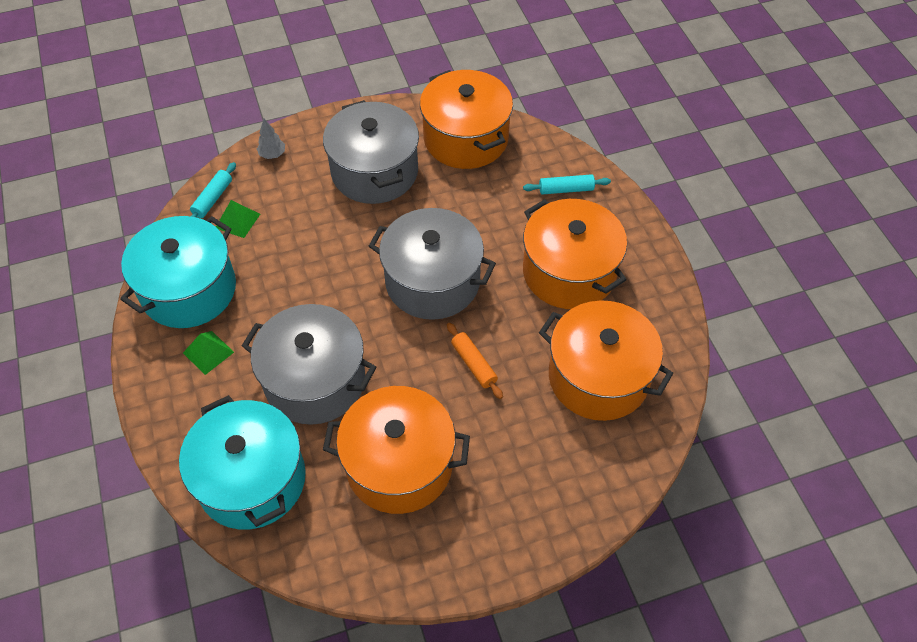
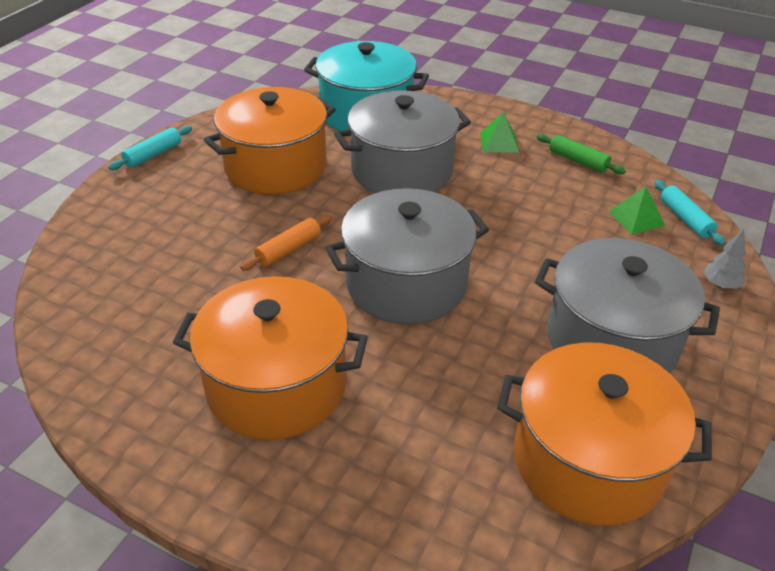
camera: 135 degrees right, 15 degrees down
(189, 290) = (578, 161): turquoise pot -> green rolling pin
(474, 364) = (288, 249): orange rolling pin -> orange rolling pin turned 60 degrees counterclockwise
(566, 189) = (384, 489): turquoise rolling pin -> turquoise rolling pin (153, 155)
(598, 377) = (155, 309): orange pot -> none

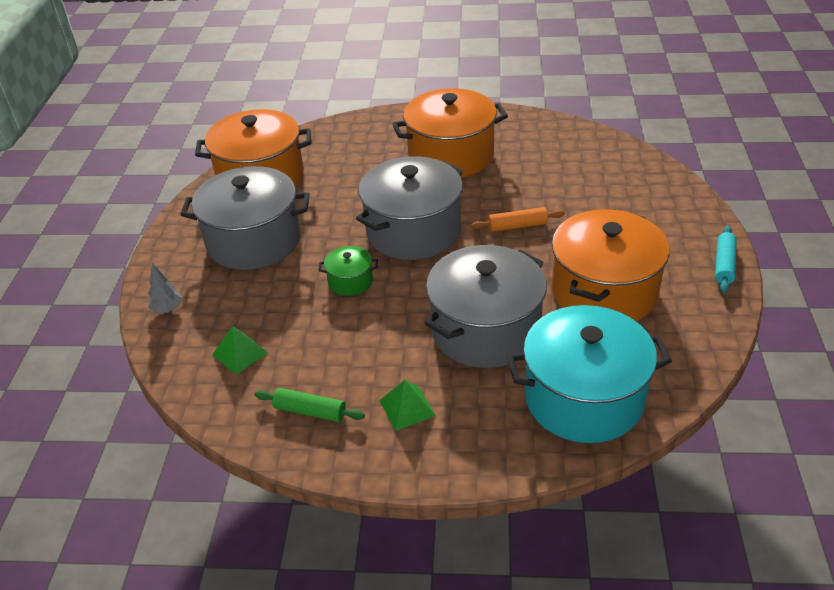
camera: 160 degrees right, 0 degrees up
(288, 249) = (517, 226): orange rolling pin -> orange rolling pin turned 60 degrees clockwise
(505, 250) = (350, 281): none -> green pot
(685, 219) = (192, 369): turquoise rolling pin -> none

